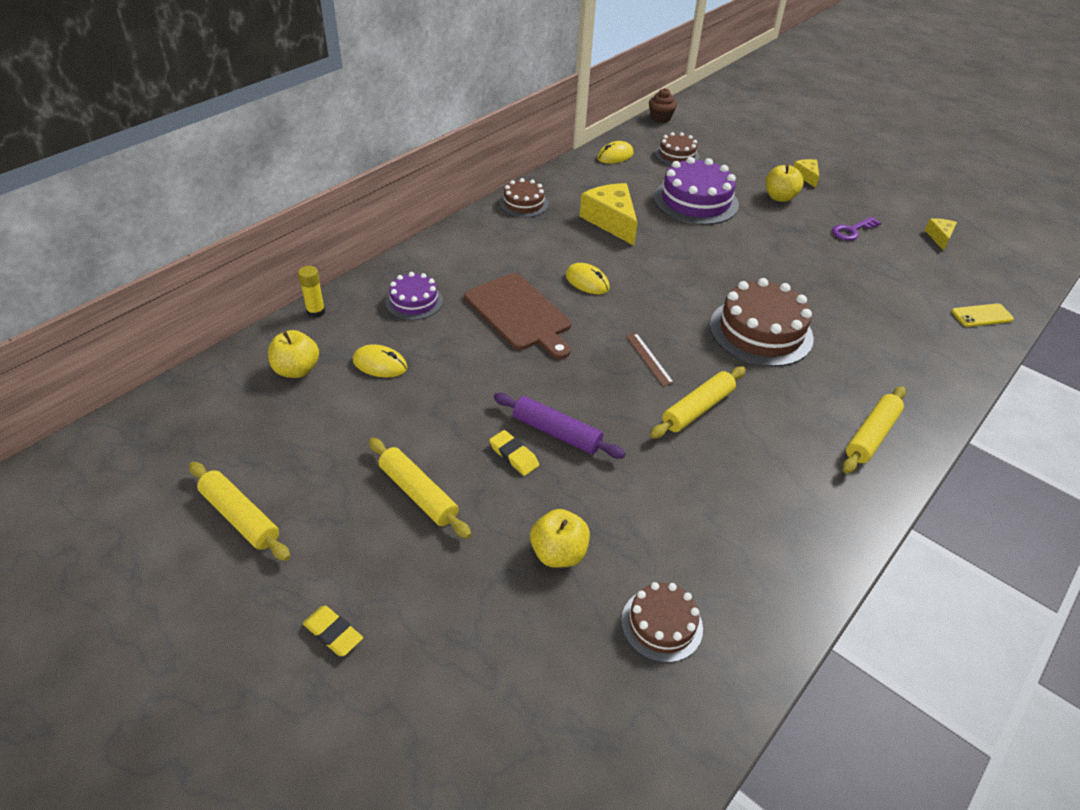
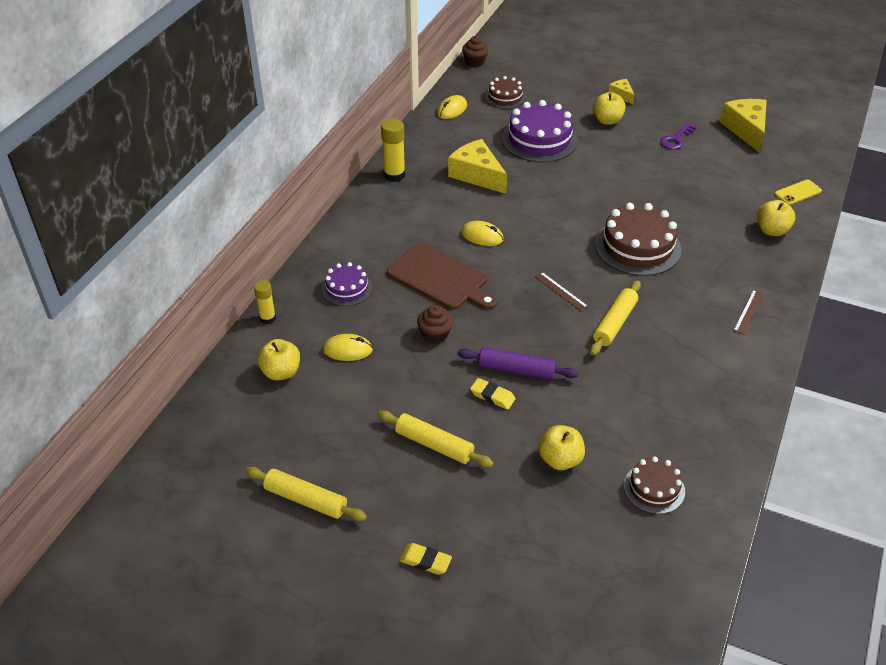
camera: 15 degrees left, 0 degrees up
(483, 371) = (435, 334): none -> brown cupcake
(523, 204) = (394, 175): brown cake -> yellow glue stick
(871, 436) = (748, 311): yellow rolling pin -> brown ruler
(934, 350) = (771, 230): none -> yellow apple
(939, 237) = (746, 130): yellow cheese -> yellow cheese, size x1.94

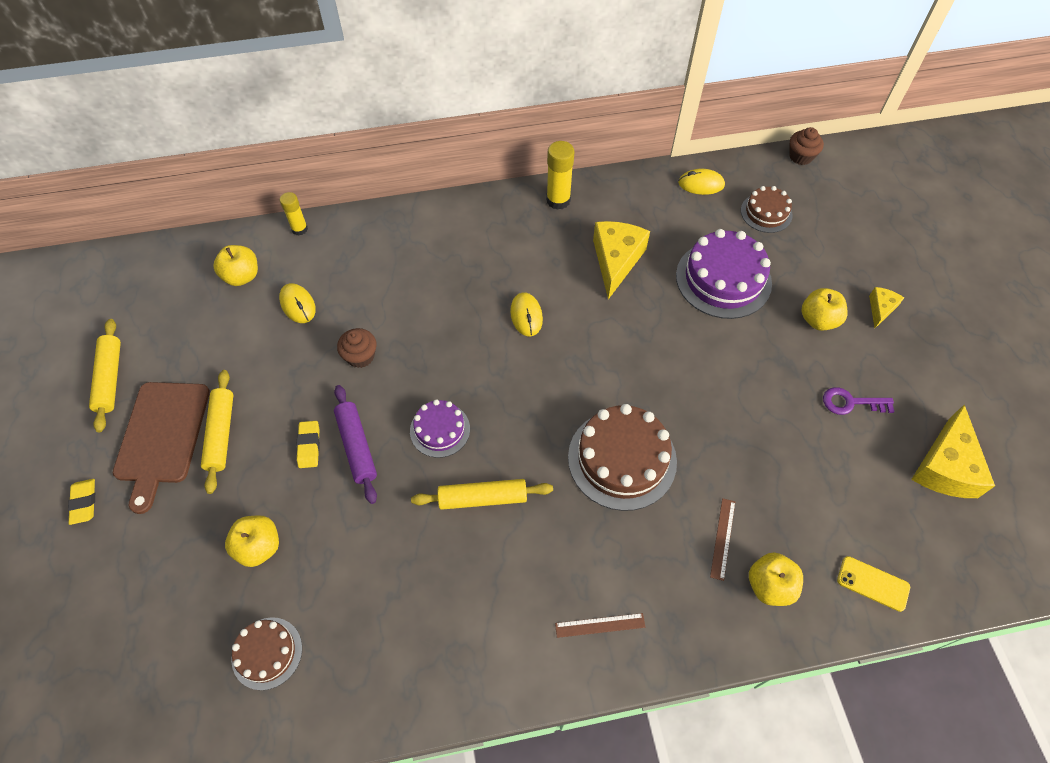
camera: 55 degrees right, 15 degrees up
(346, 288) = (374, 258): purple cake -> purple cake (440, 430)
(440, 278) = (439, 317): brown cutting board -> brown cutting board (162, 436)
(560, 291) = (495, 425): brown ruler -> brown ruler (722, 538)
(746, 130) = (945, 467): yellow cheese -> yellow cheese turned 150 degrees clockwise

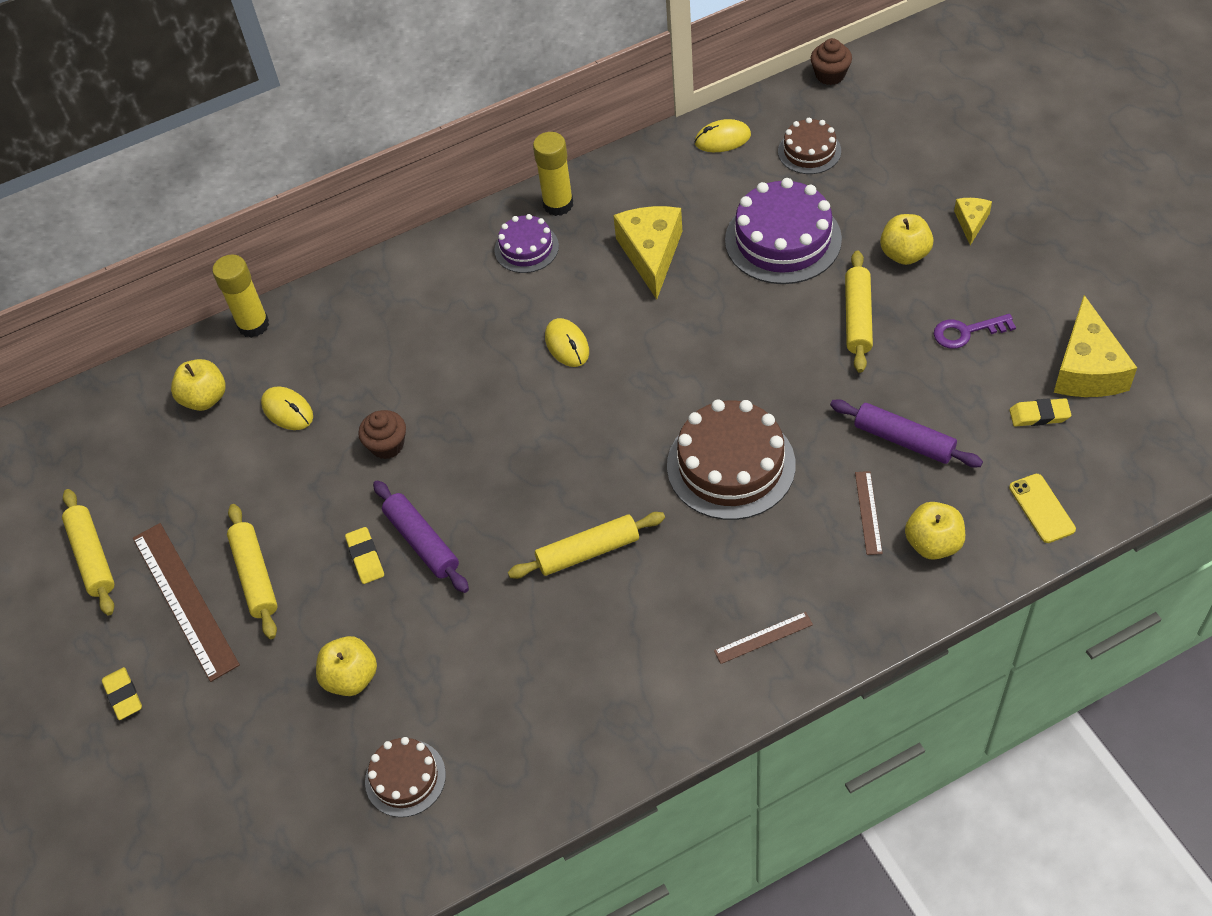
camera: 10 degrees left, 5 degrees down
(162, 436) = (185, 600): brown cutting board -> brown ruler
(299, 229) = (253, 325): yellow glue stick -> yellow glue stick, size x1.55
(440, 430) = (512, 496): purple cake -> purple cake (526, 248)
(764, 363) = (858, 318): none -> yellow rolling pin
(771, 482) = (904, 440): none -> purple rolling pin
(873, 583) = (1041, 508): yellow phone -> yellow phone turned 60 degrees clockwise
(893, 496) = (1039, 415): none -> yellow eraser

